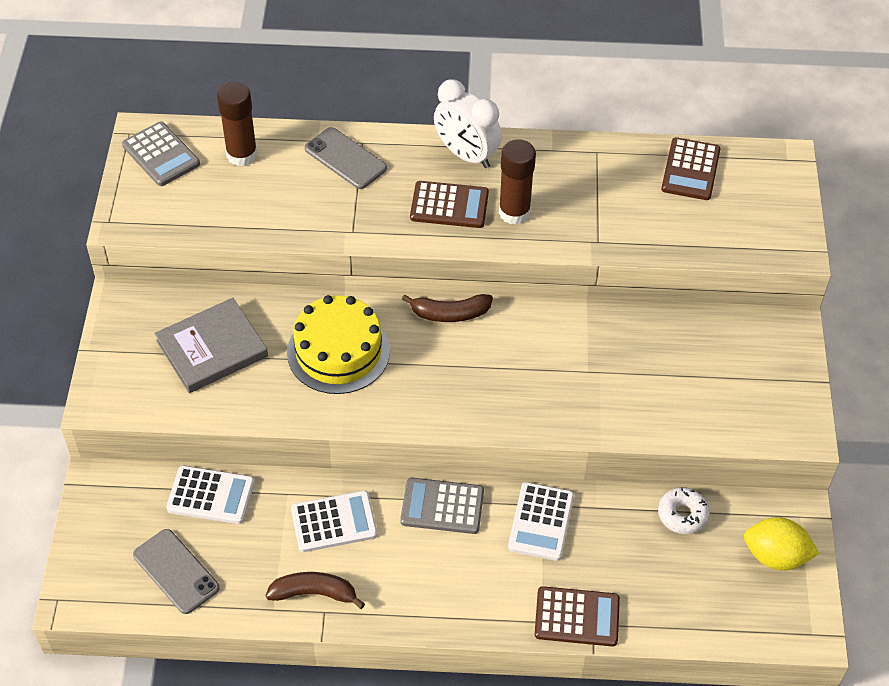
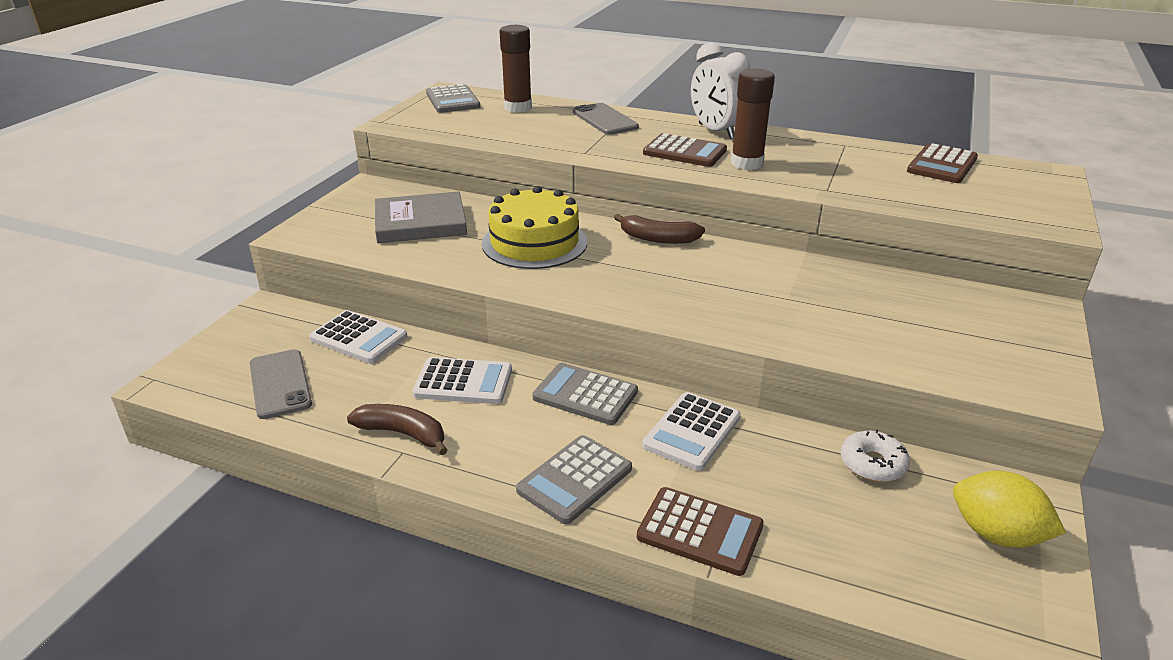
camera: 20 degrees right, 20 degrees down
(470, 598) = (574, 479): none -> grey calculator

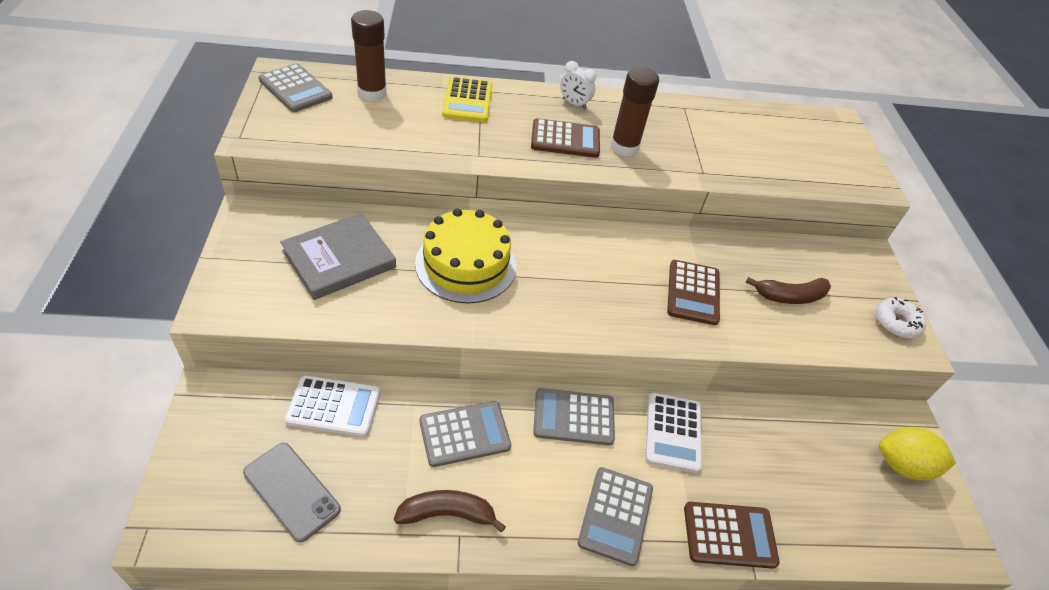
camera: 30 degrees left, 15 degrees up
(463, 382) = (465, 434): white calculator -> grey calculator
(605, 120) = (467, 100): grey phone -> yellow calculator
(658, 238) = (568, 235): brown banana -> brown banana (789, 296)
(716, 131) = (574, 104): white clock -> white clock, size x0.56
(872, 464) = (805, 424): white donut -> white donut (896, 323)
(942, 165) = (765, 124): brown calculator -> brown calculator (693, 293)

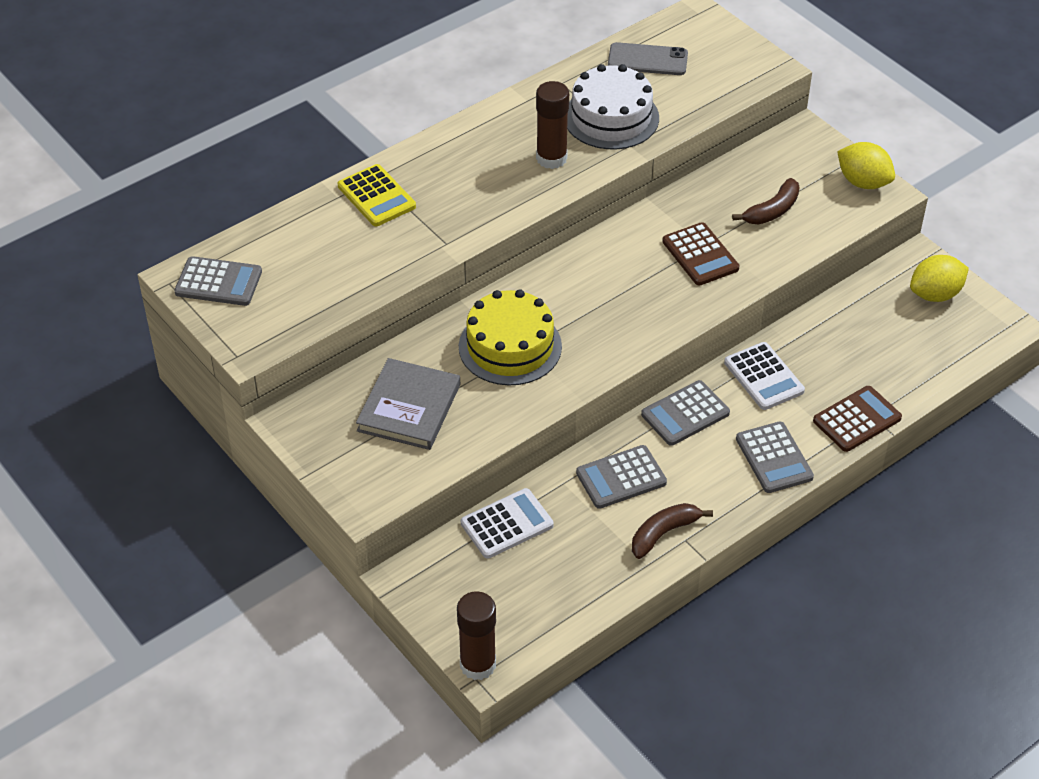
camera: 30 degrees left, 0 degrees up
(291, 491) = (544, 593): grey phone -> grey phone (647, 60)
(372, 93) = (288, 242): brown glue stick -> brown glue stick (478, 664)
(465, 434) = (621, 477): grey calculator -> grey calculator turned 150 degrees counterclockwise
(565, 139) = (498, 182): brown calculator -> none
(574, 104) = (467, 140): white clock -> none
(701, 147) = (611, 117): none -> white cake
(896, 323) = (863, 182): white donut -> yellow lemon

